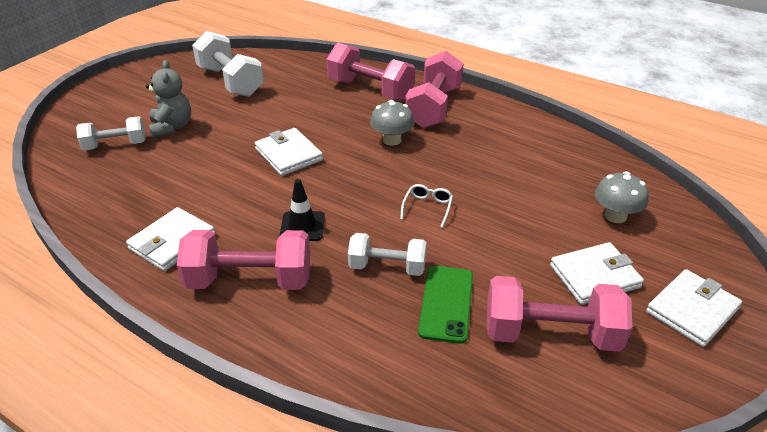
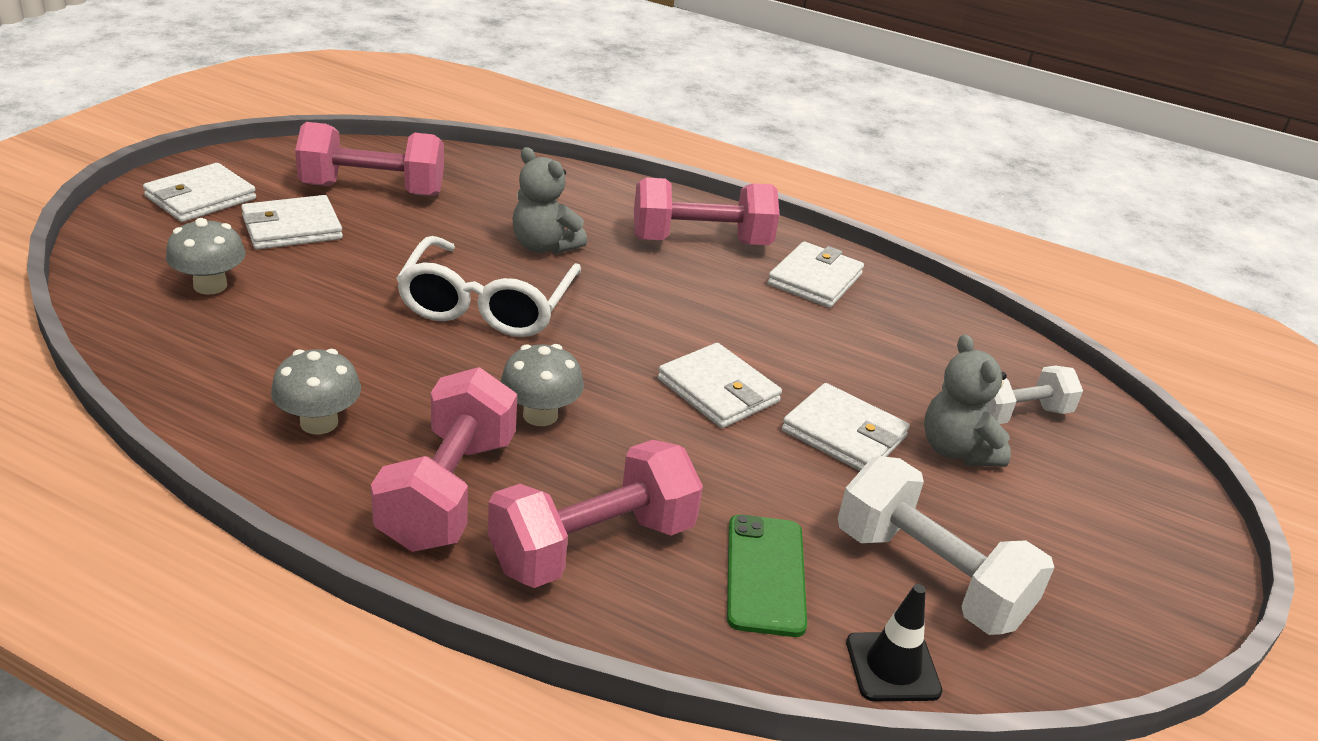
camera: 170 degrees right, 5 degrees down
(229, 134) = (844, 434): none -> white wallet
(302, 226) = (659, 289): black traffic cone -> black traffic cone (892, 667)
(370, 90) = (593, 546): pink dumbbell -> pink dumbbell turned 60 degrees counterclockwise
(387, 267) = (544, 246): white dumbbell -> grey teddy bear
(427, 208) = (487, 305): white glasses -> white glasses, size x2.38
(446, 303) = (478, 215): green phone -> green phone (765, 575)
(503, 134) = (319, 422): none -> grey mushroom

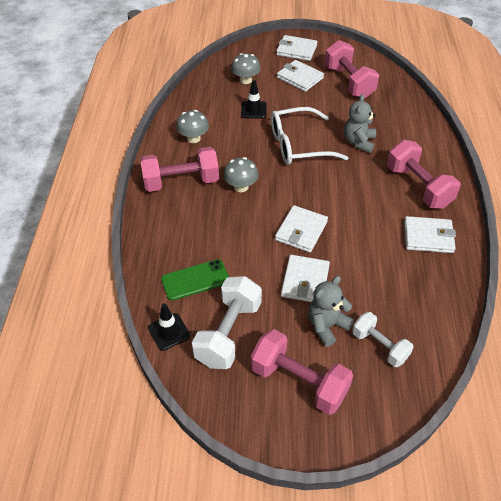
camera: 70 degrees right, 15 degrees up
(321, 313) = (253, 110): none -> black traffic cone
(593, 546) = (178, 227): pink dumbbell -> pink dumbbell (299, 382)

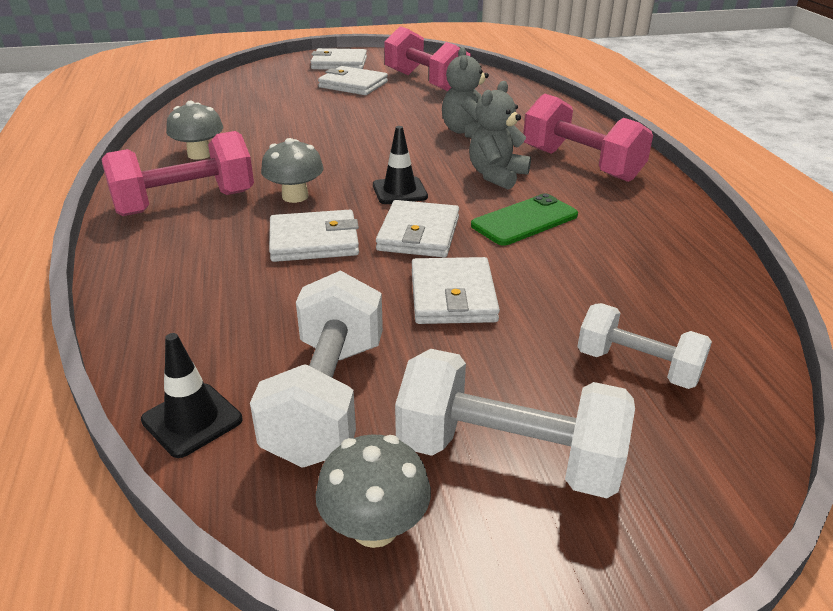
camera: 15 degrees left, 15 degrees down
(195, 280) = (236, 326): green phone -> green phone (524, 220)
(246, 80) = (272, 93): grey mushroom -> grey mushroom (375, 527)
(253, 110) = (292, 118): black traffic cone -> black traffic cone (399, 191)
(298, 145) = (376, 144): white glasses -> none
(299, 382) = (508, 456): pink dumbbell -> white dumbbell
(327, 326) = (522, 353): grey teddy bear -> grey teddy bear (497, 176)
(428, 237) = (630, 213): white wallet -> white wallet (314, 241)

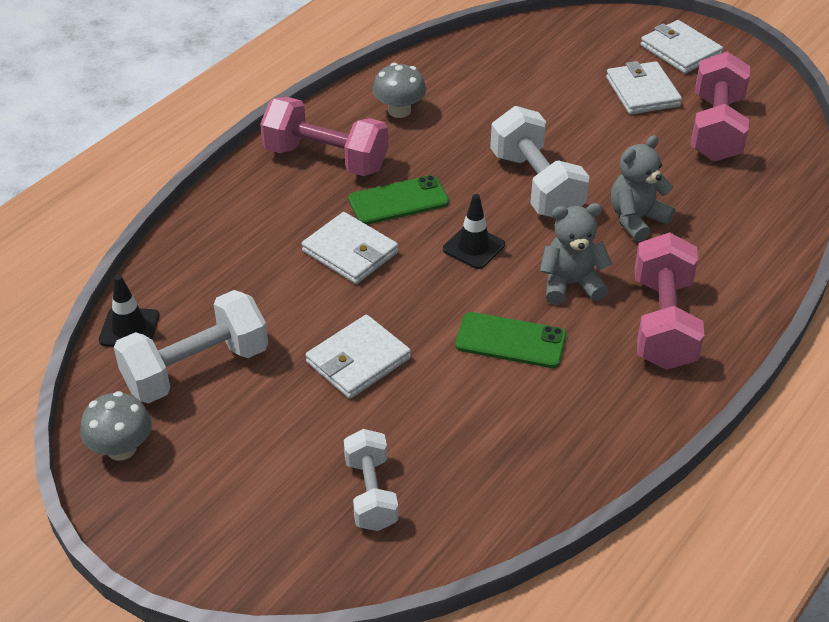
camera: 50 degrees right, 10 degrees up
(295, 196) = (398, 201): grey mushroom -> green phone
(418, 234) = (421, 296): white wallet -> none
(508, 456) = (221, 473): white dumbbell -> white dumbbell (536, 185)

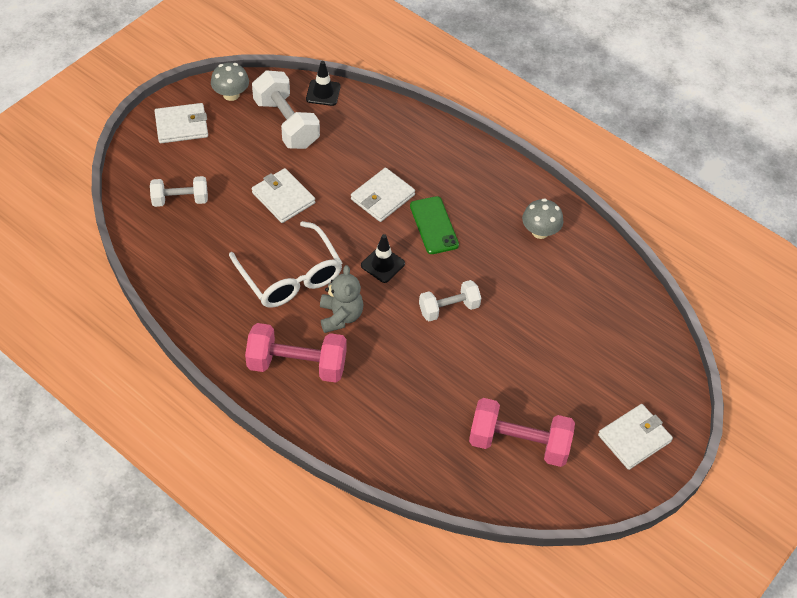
camera: 90 degrees right, 10 degrees up
(326, 159) = (482, 187): pink dumbbell -> none
(510, 341) = (290, 276): green phone -> white glasses
(536, 185) = (449, 308): white dumbbell -> white dumbbell, size x0.63
(636, 219) = (406, 367): grey teddy bear -> none
(642, 92) = (570, 398): white wallet -> white wallet (181, 126)

